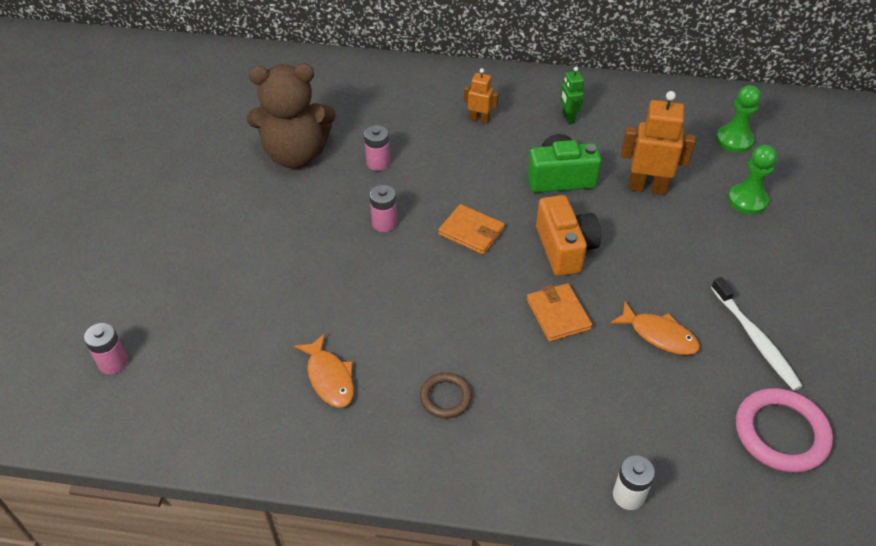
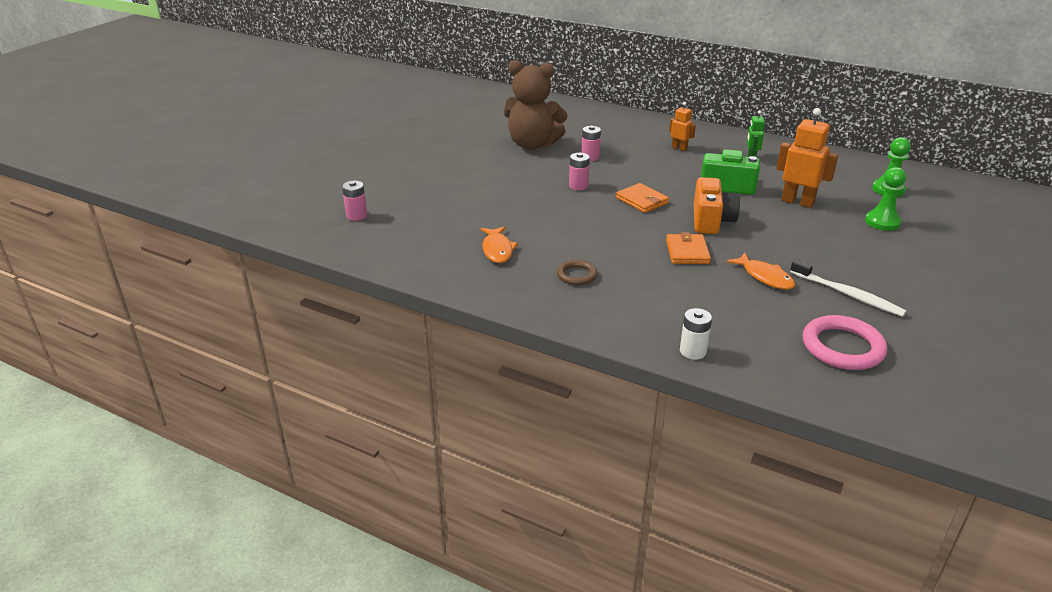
camera: 20 degrees right, 15 degrees down
(755, 339) = (848, 294): white toothbrush -> white toothbrush turned 45 degrees counterclockwise

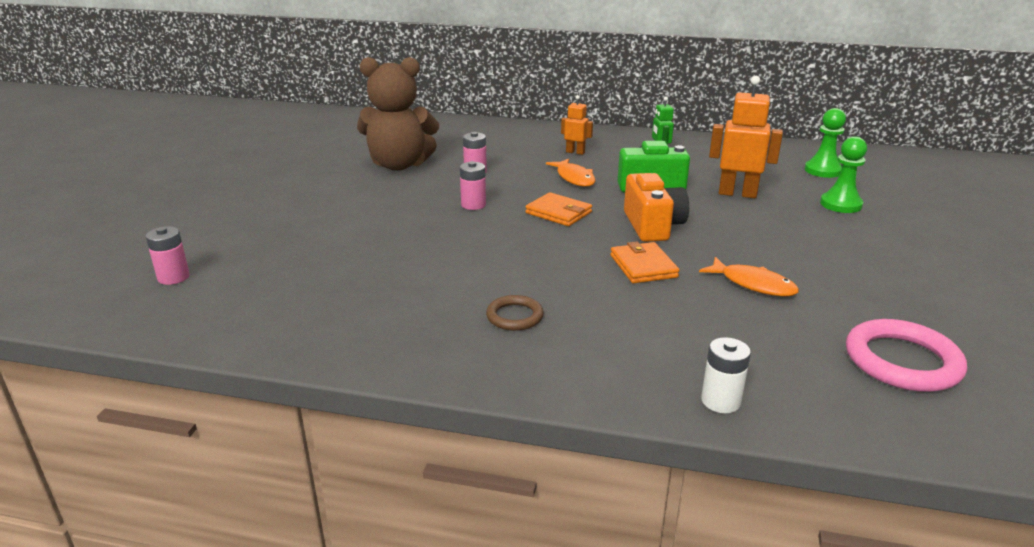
camera: 15 degrees left, 5 degrees down
(497, 250) = (392, 297): orange fish -> orange fish (574, 178)
(848, 294) = (861, 292): white toothbrush -> none

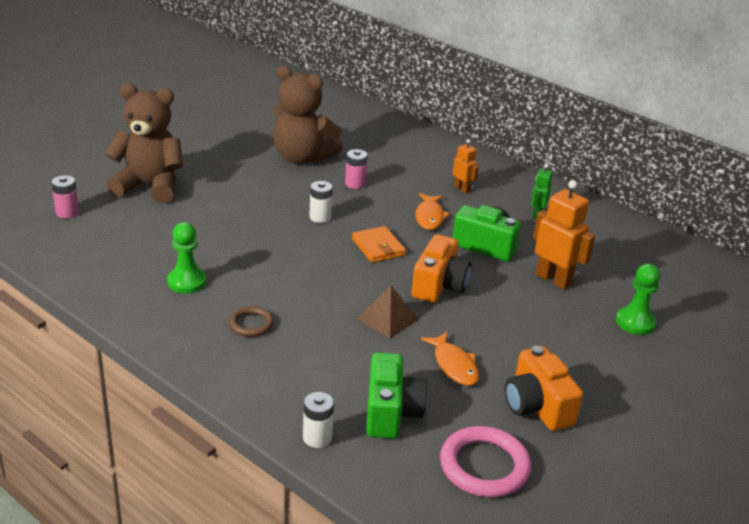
camera: 25 degrees right, 5 degrees up
(256, 227) = (149, 186): none -> brown teddy bear
(473, 205) = (320, 217): pink battery -> white battery
(643, 266) = (388, 318): orange wallet -> brown pyramid
(757, 347) = (391, 412): none -> green camera
(823, 170) = (671, 282): green pawn -> green pawn (187, 282)
(867, 292) = (537, 406): none -> orange camera

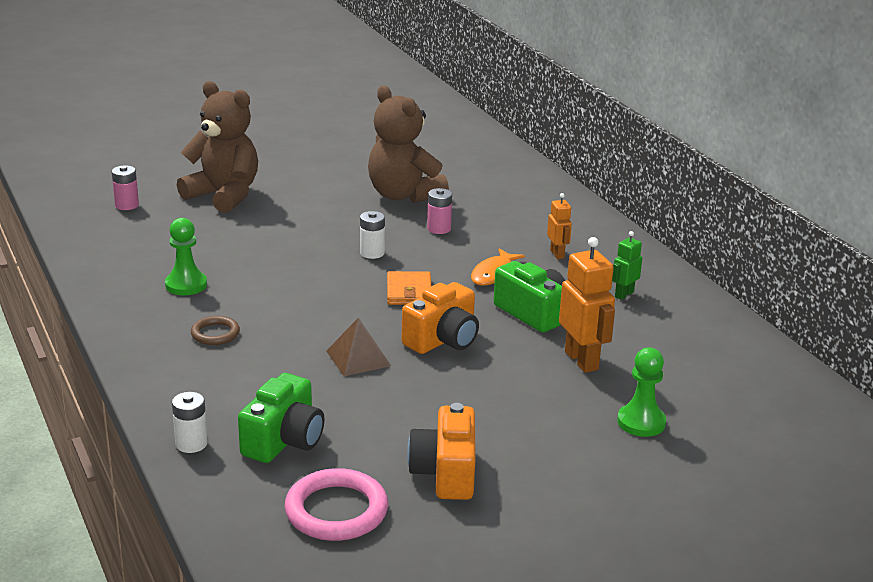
camera: 25 degrees right, 5 degrees down
(454, 365) = (389, 415): orange fish -> none

